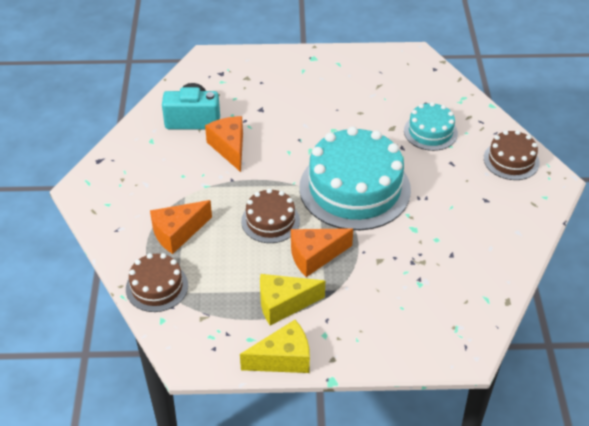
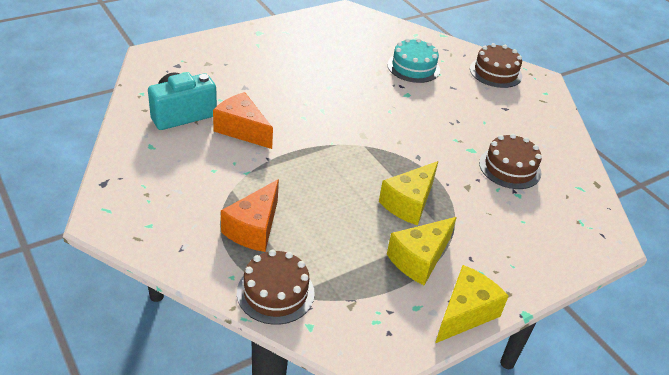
camera: 35 degrees left, 5 degrees down
(270, 221) = (339, 185): brown cake -> brown cake (510, 168)
(315, 256) = (409, 203): orange cheese -> yellow cheese
(354, 188) = (391, 131): turquoise cake -> none

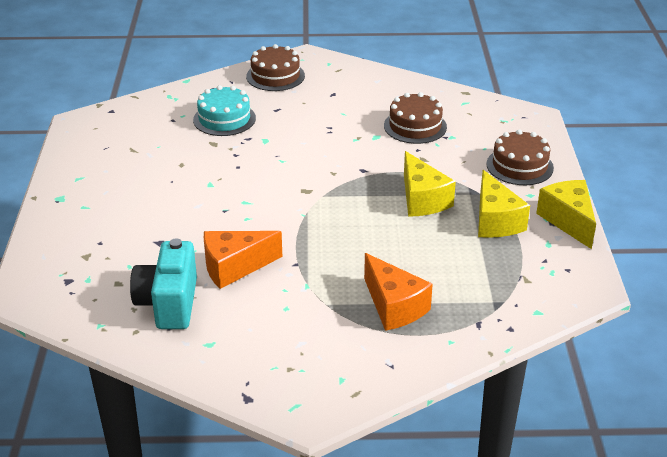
camera: 55 degrees left, 5 degrees down
(275, 292) = (486, 319): brown cake -> brown cake (519, 166)

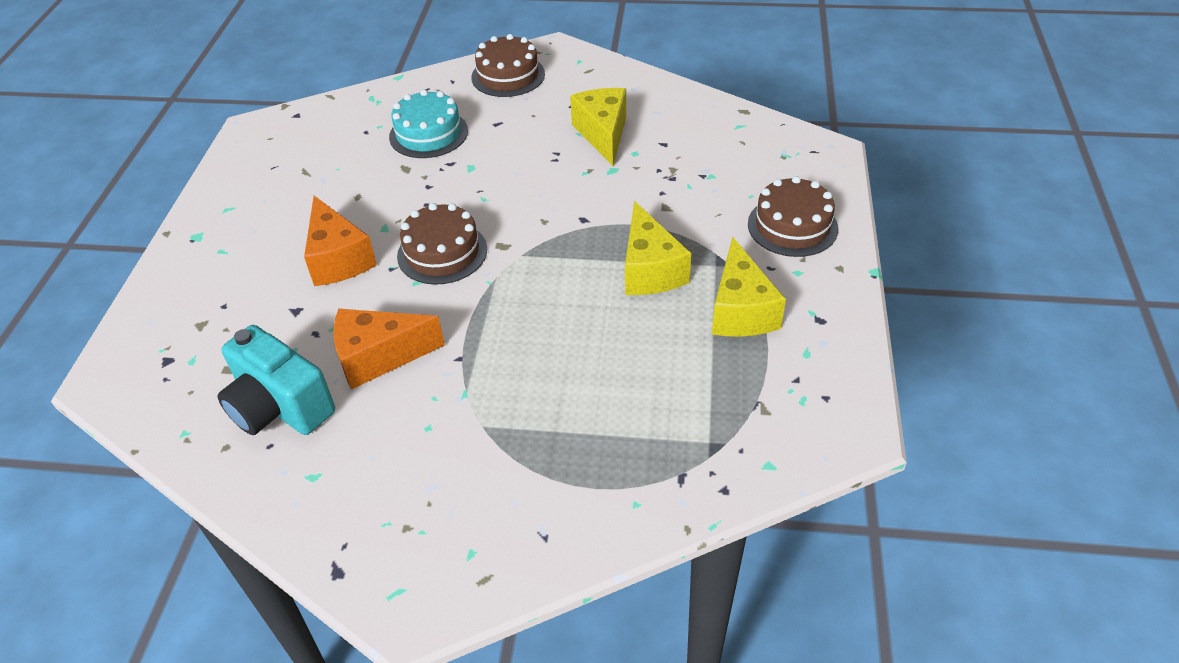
camera: 10 degrees right, 10 degrees up
(169, 304) = (280, 407): turquoise camera -> turquoise camera turned 60 degrees counterclockwise
(394, 306) = (572, 438): orange cheese -> orange cheese (338, 259)
(415, 126) = (666, 157): brown cake -> brown cake (442, 252)
(568, 221) = (842, 318): yellow cheese -> yellow cheese (603, 134)

